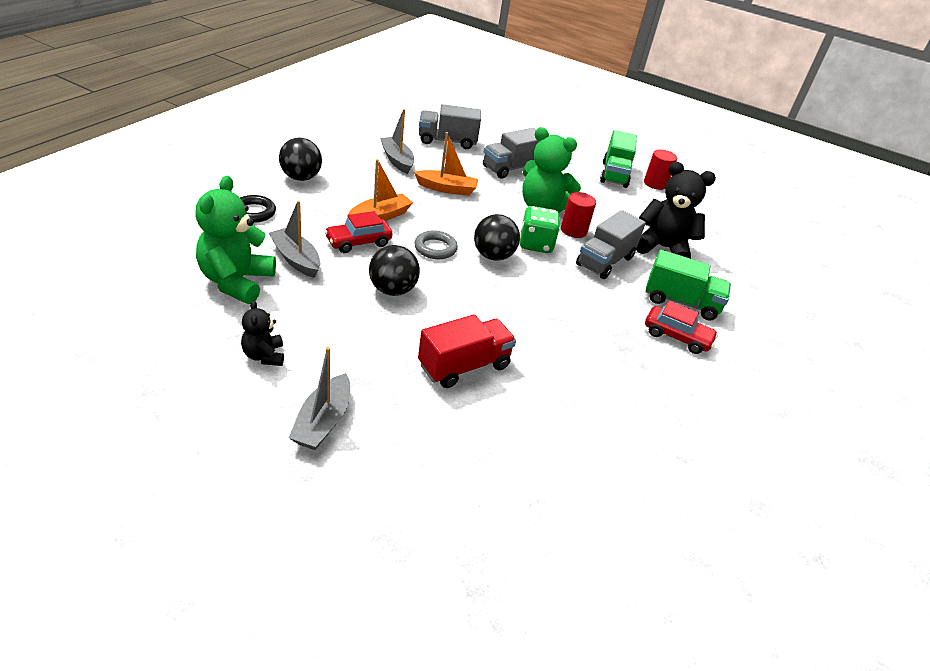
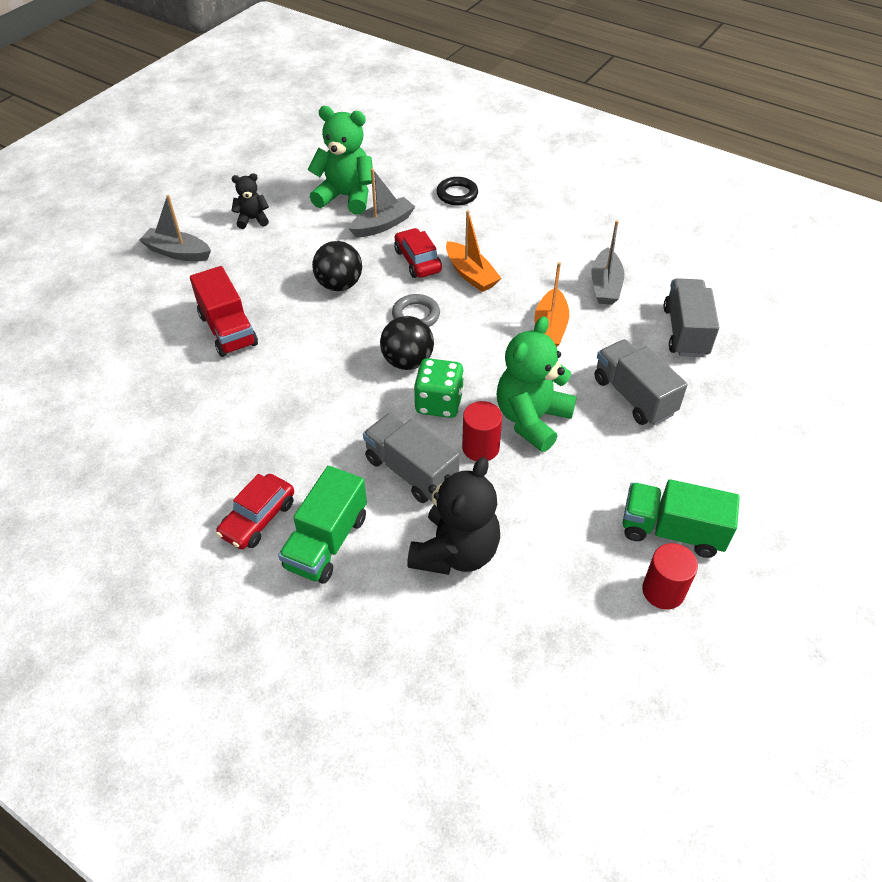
camera: 100 degrees right, 10 degrees up
(301, 178) = (533, 216): black ball -> none
(397, 160) = (605, 285): grey boat -> grey boat turned 120 degrees clockwise

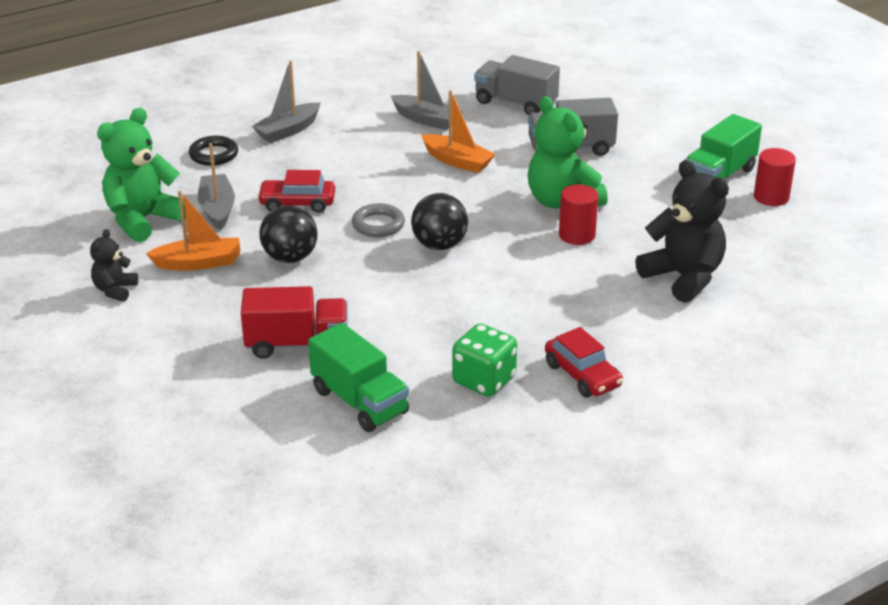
camera: 65 degrees left, 15 degrees down
(178, 252) = (121, 356): grey boat -> grey boat (288, 130)
(326, 542) = (634, 341): green truck -> green truck (359, 401)
(411, 471) = (580, 277): grey truck -> none
(439, 403) = (507, 242): green dice -> green dice (484, 380)
(470, 274) = (346, 180): orange boat -> orange boat (198, 263)

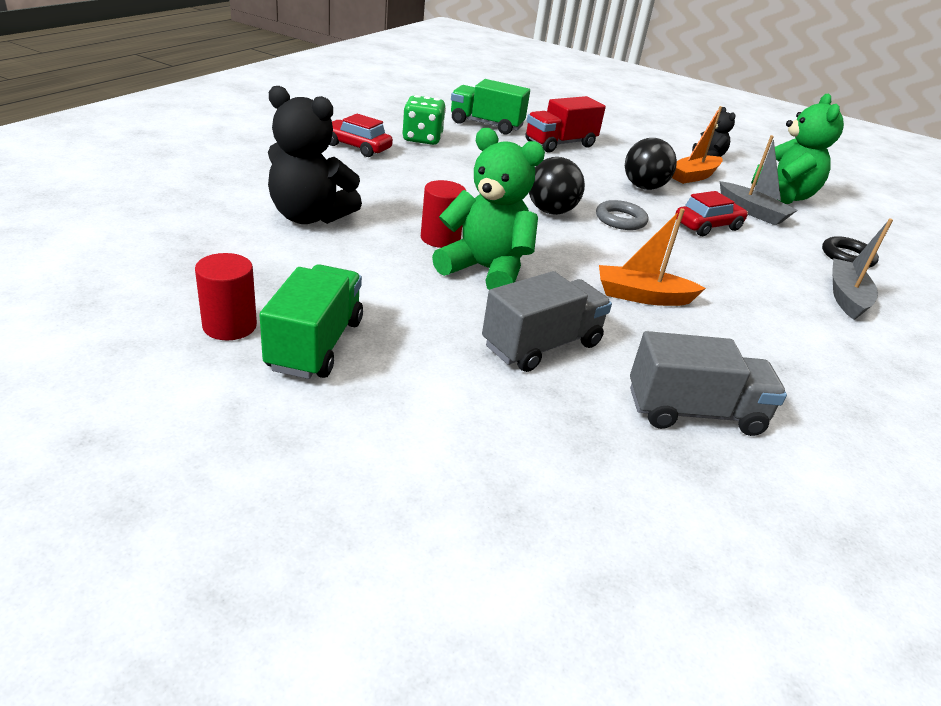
camera: 145 degrees right, 0 degrees up
(426, 119) = (753, 348): grey boat -> none

